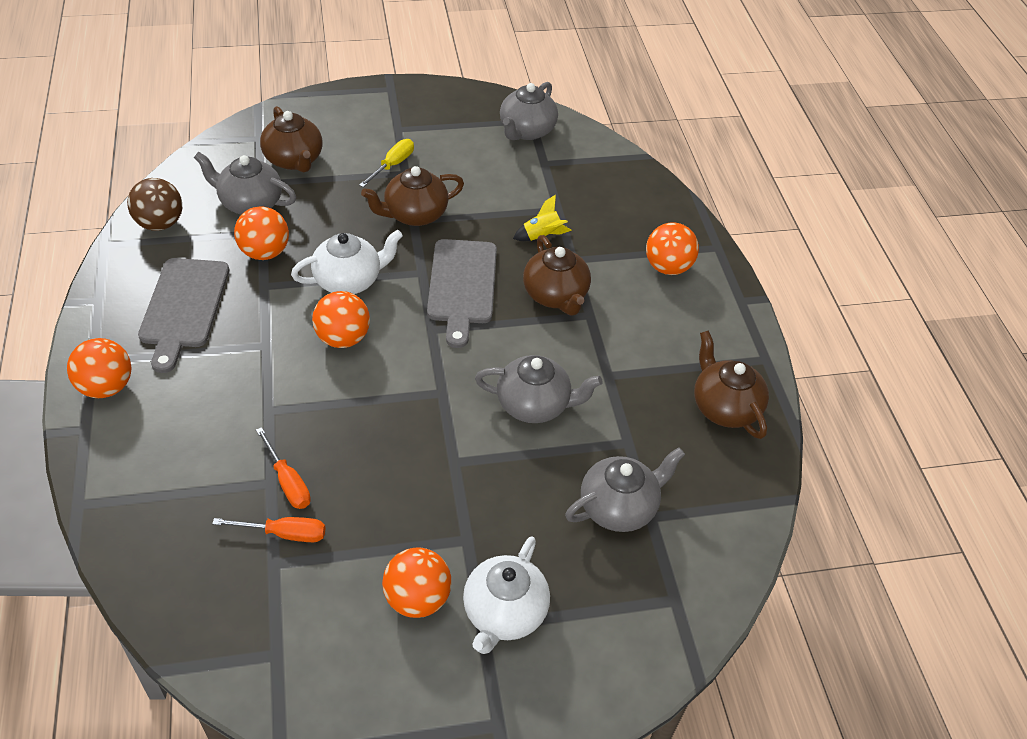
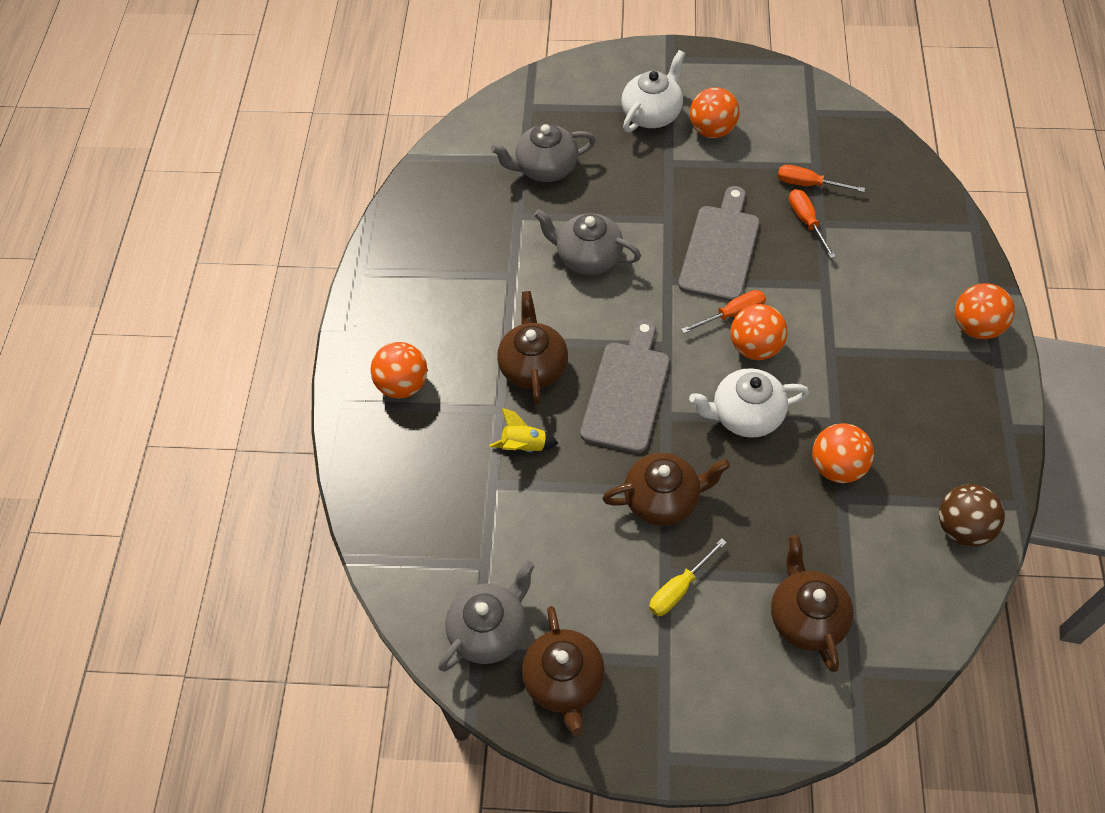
camera: 160 degrees left, 10 degrees up
(184, 307) = (917, 405): grey cutting board -> grey cutting board (720, 249)
(250, 203) = (859, 546): grey teapot -> none
(368, 366) = (732, 314): none -> orange screwdriver
(724, 407) = (422, 233): brown teapot -> brown teapot (564, 681)

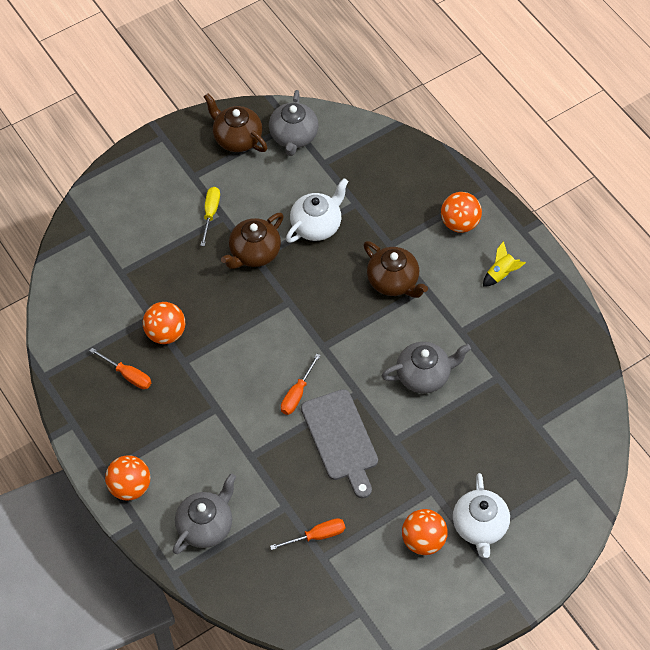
camera: 140 degrees right, 0 degrees up
(524, 446) = (357, 233): yellow rocket -> yellow rocket (501, 274)
(545, 168) = (514, 426): grey teapot -> grey teapot (206, 525)
(627, 391) = (324, 301): grey cutting board -> none
(745, 415) = (241, 331): white teapot -> white teapot (317, 225)
(755, 347) = (266, 380): orange ball -> none
(806, 222) = (296, 501): orange screwdriver -> orange screwdriver (128, 375)
(806, 617) = (132, 240): brown teapot -> none
(962, 528) = (71, 341): brown ball -> none

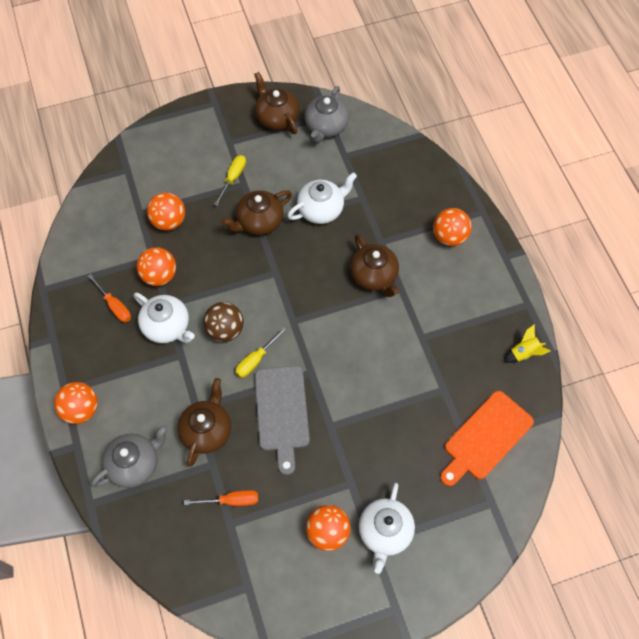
camera: 15 degrees right, 5 degrees up
(156, 274) = (169, 221): none -> orange ball
(192, 383) = (167, 327): none -> white teapot
(255, 372) = (225, 330): none -> brown ball
(269, 475) = (207, 430): none -> brown teapot
(297, 394) = (256, 360): orange screwdriver -> yellow screwdriver
(424, 375) = (376, 371): grey teapot -> none
(501, 274) = (474, 292): yellow rocket -> yellow rocket (524, 353)
(553, 414) = (485, 438): none -> orange cutting board

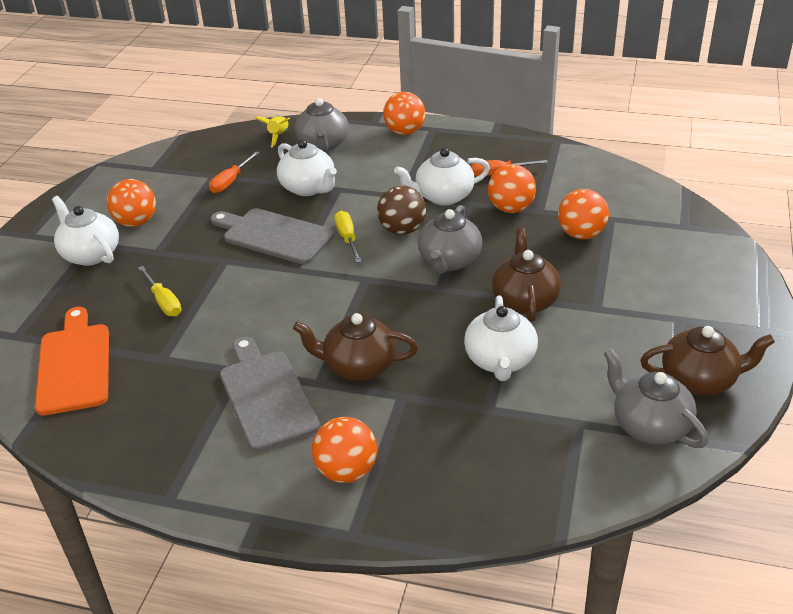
camera: 125 degrees right, 25 degrees down
(207, 430) = (308, 188): brown teapot -> white teapot
(233, 178) = (612, 302): yellow screwdriver -> yellow screwdriver (164, 302)
(244, 282) = (449, 261): none -> grey teapot
(429, 308) = (266, 396): none -> grey cutting board
(524, 353) = (115, 455): yellow rocket -> yellow rocket (278, 136)

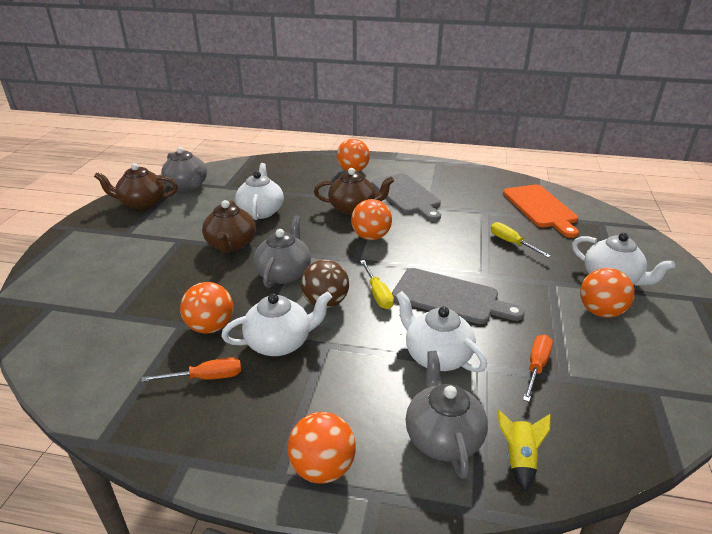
camera: 175 degrees right, 5 degrees down
(581, 234) = (155, 298): orange ball -> orange ball (371, 237)

